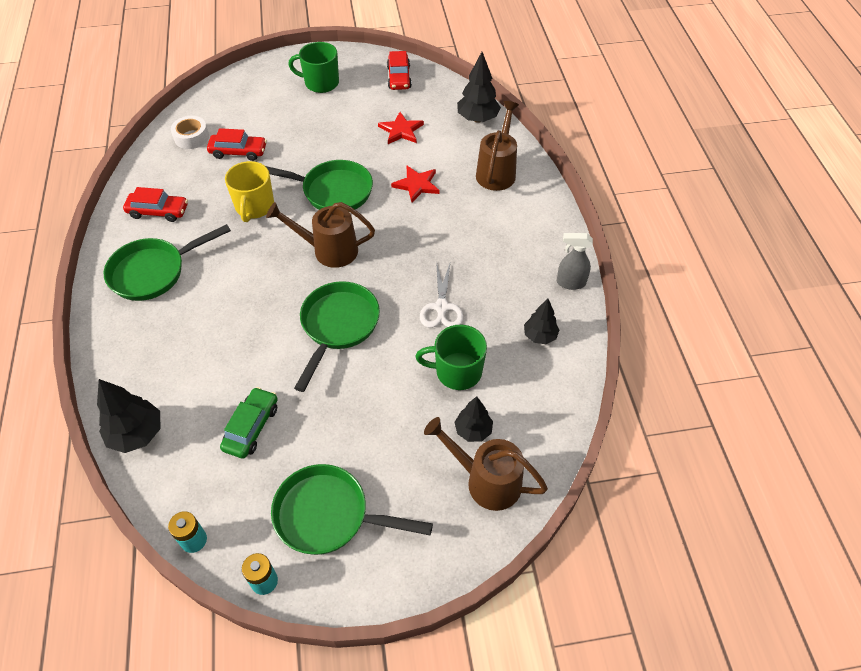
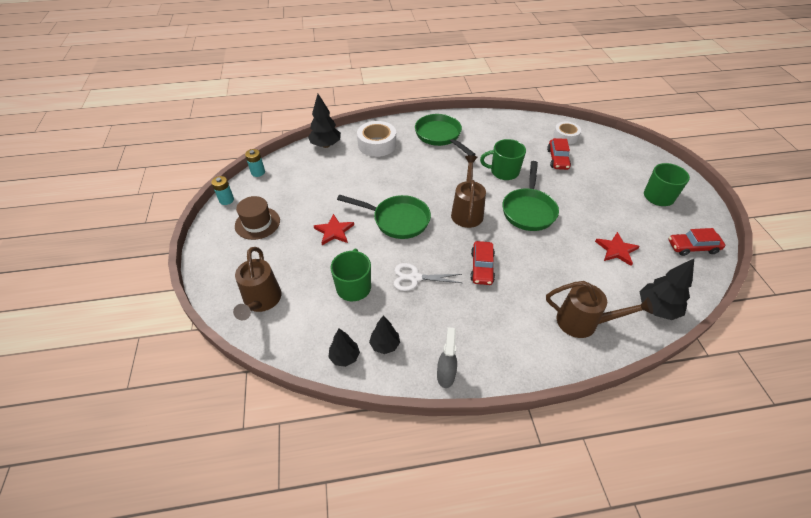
camera: 90 degrees right, 5 degrees down
(154, 356) = (377, 144): none -> white tape
(158, 211) = (491, 131): red car -> red car (482, 267)
(251, 427) = (323, 187): green car -> none
(254, 207) = (503, 172): yellow mug -> green mug
(329, 515) = (257, 223): green pan -> brown hat
(417, 185) = (549, 261): red star -> red star (334, 231)
(473, 430) = (302, 295): black tree -> black tree (345, 357)
(485, 480) = (261, 301): brown watering can -> brown watering can turned 150 degrees clockwise

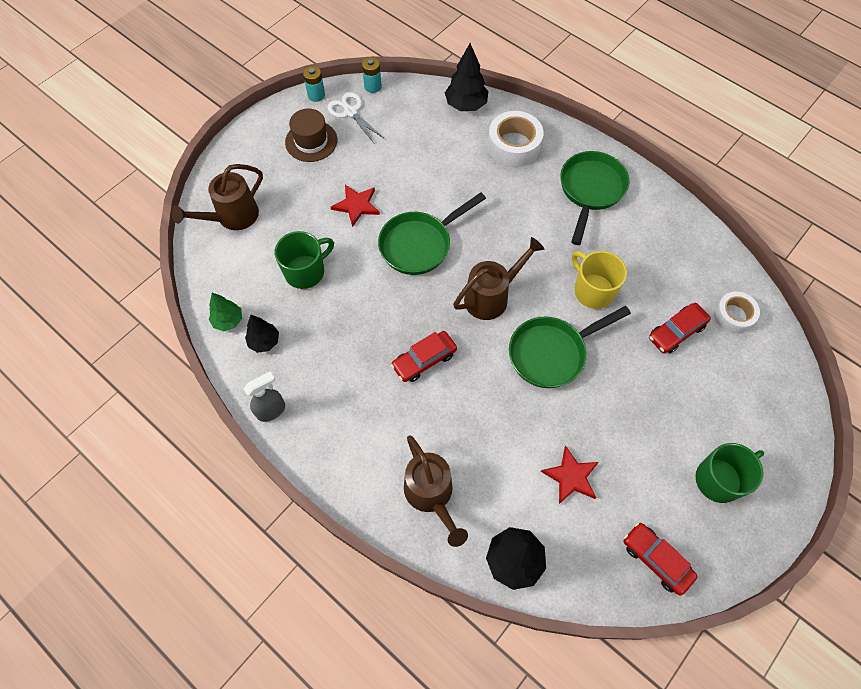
camera: 50 degrees right, 15 degrees up
(345, 357) = (228, 321): black tree -> green tree
(397, 220) = (420, 244): green pan -> green pan turned 75 degrees clockwise
(414, 278) = (358, 312): white scissors -> white scissors (350, 112)
(503, 172) = (593, 290): green mug -> yellow mug

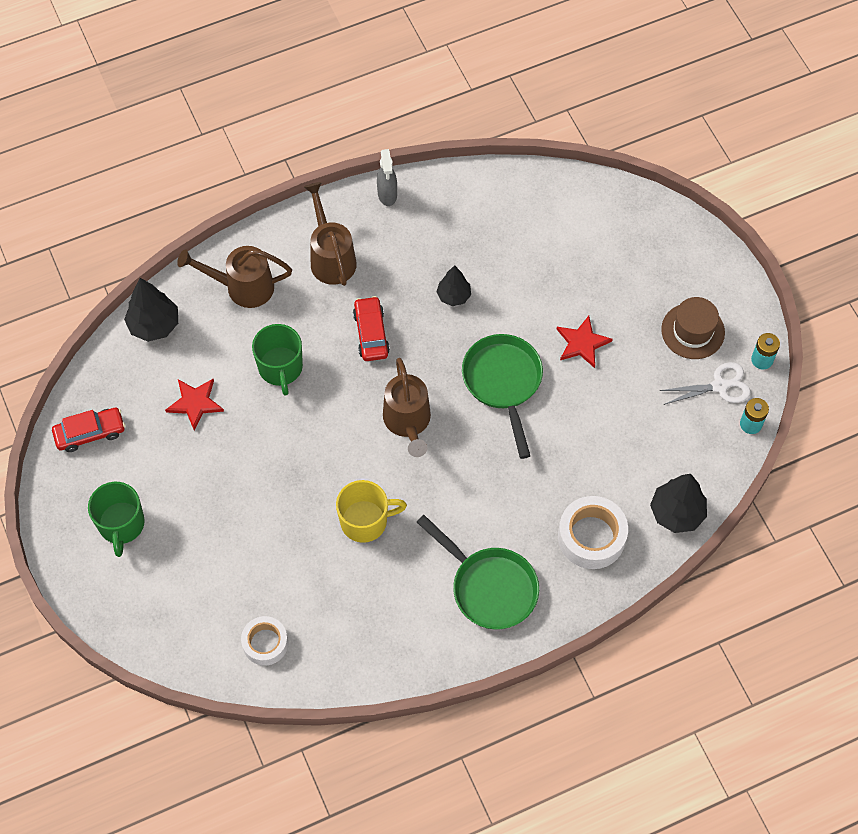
camera: 115 degrees right, 0 degrees up
(228, 321) = (498, 188): green tree -> none
(232, 217) = (621, 225): brown watering can -> brown watering can (331, 257)
(264, 342) = (460, 210): black tree -> black tree (453, 296)
(306, 271) = (522, 269): green mug -> green mug (280, 368)
(552, 353) = (318, 447): green pan -> none
(676, 332) = (278, 575): red car -> none

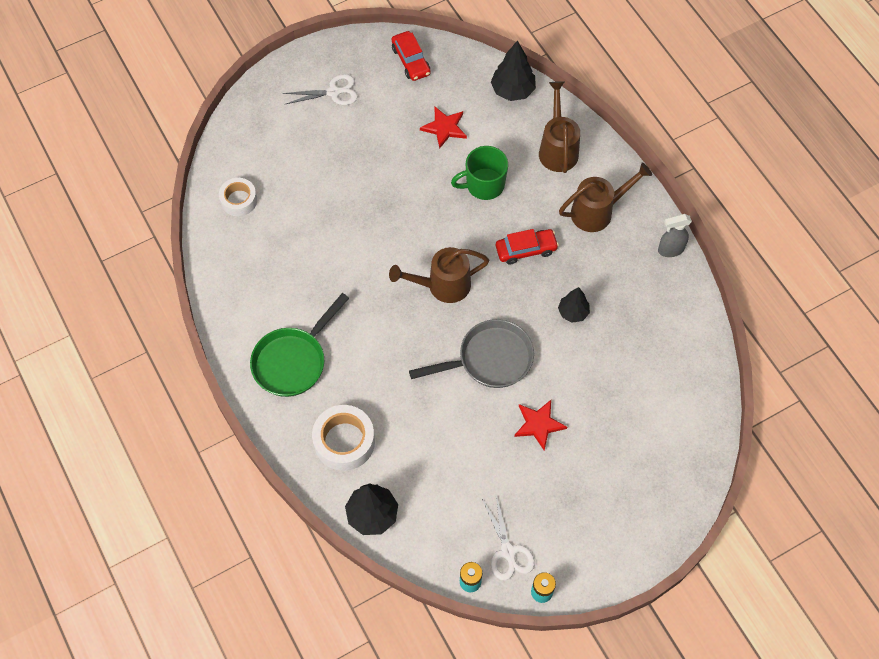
camera: 85 degrees right, 0 degrees up
(121, 525) = (334, 92): green mug -> white scissors
(365, 521) = (348, 261): yellow mug -> none
(503, 383) = (489, 359): green pan -> grey pan
(693, 331) = (565, 525): brown hat -> none

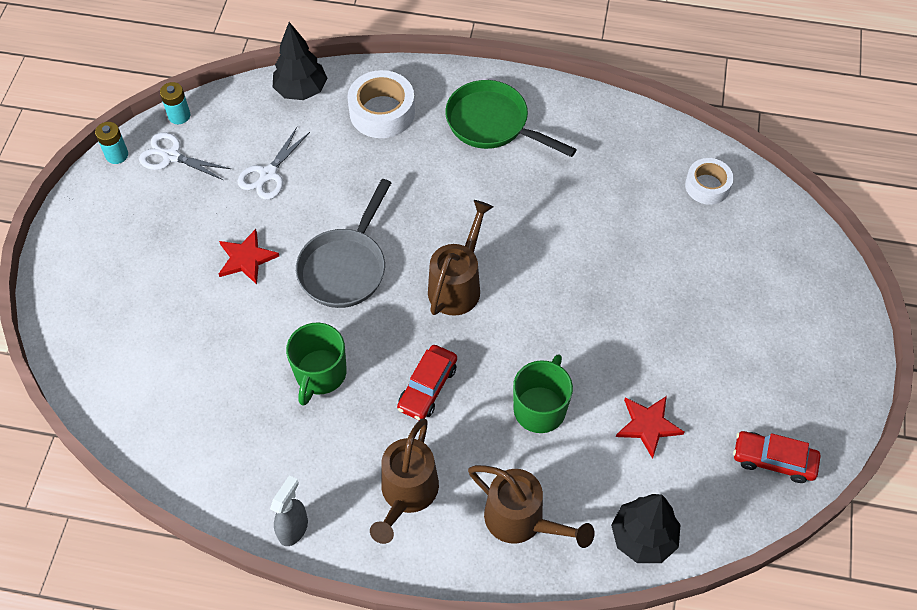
camera: 130 degrees right, 5 degrees down
(293, 361) = (493, 124): green pan -> green pan turned 45 degrees counterclockwise
(334, 92) = (785, 352): white scissors -> white scissors (268, 174)
(573, 312) = (320, 374): black tree -> green mug

